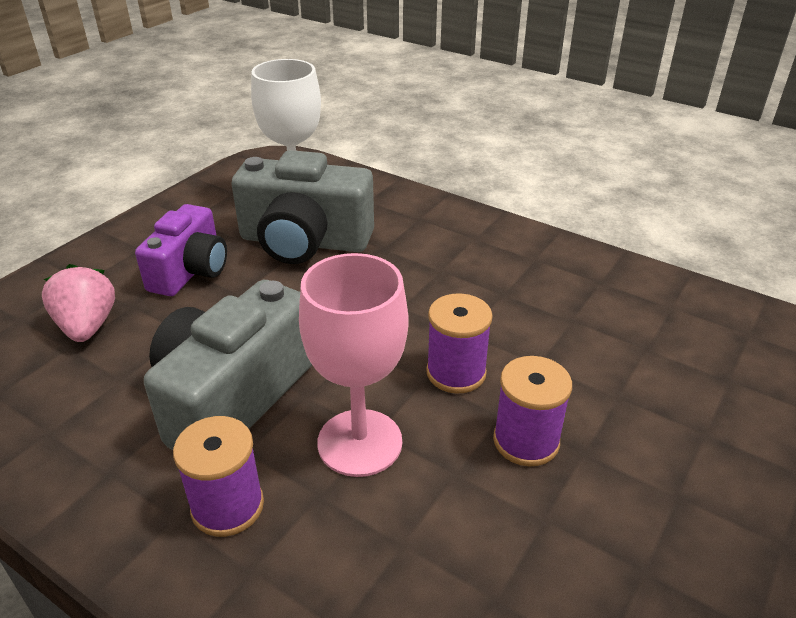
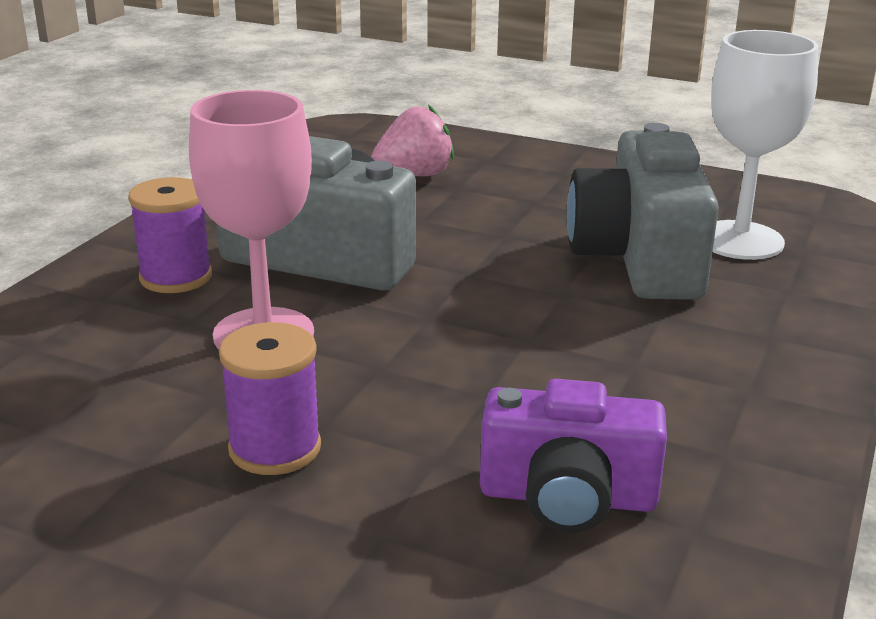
camera: 80 degrees right, 10 degrees down
(190, 271) = (533, 204): purple camera -> purple camera (567, 497)
(456, 373) = (398, 389): purple spool -> none

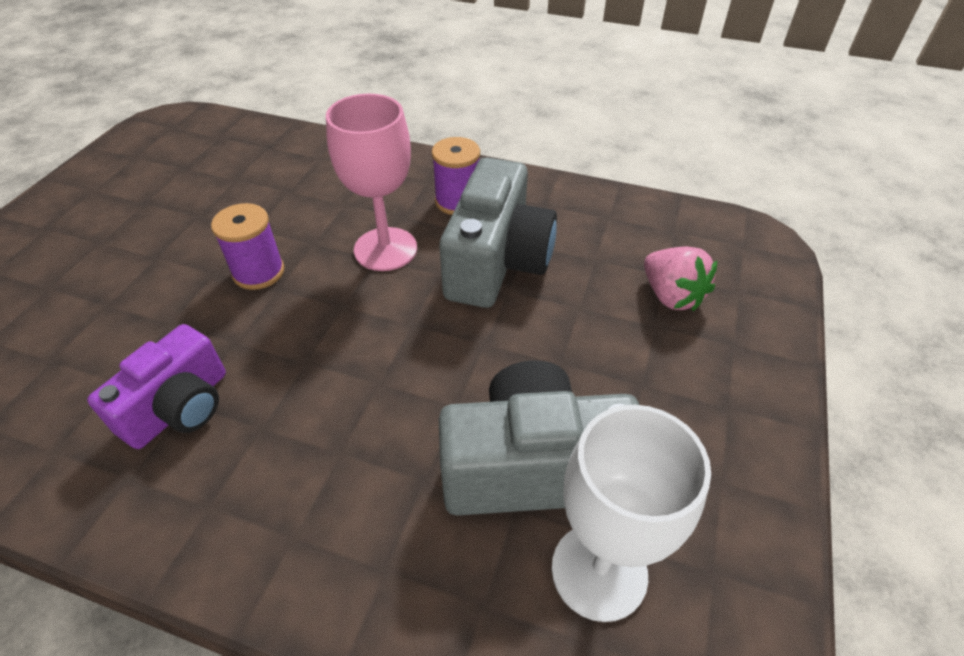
camera: 85 degrees right, 20 degrees up
(567, 497) = (180, 407): purple camera -> purple camera turned 150 degrees counterclockwise

